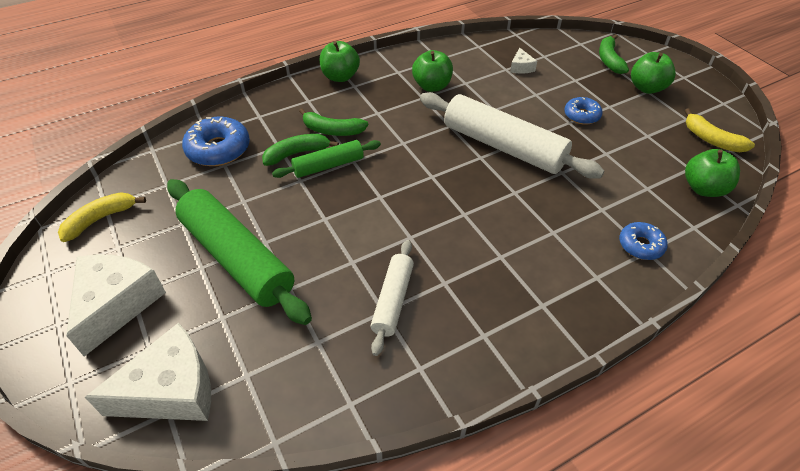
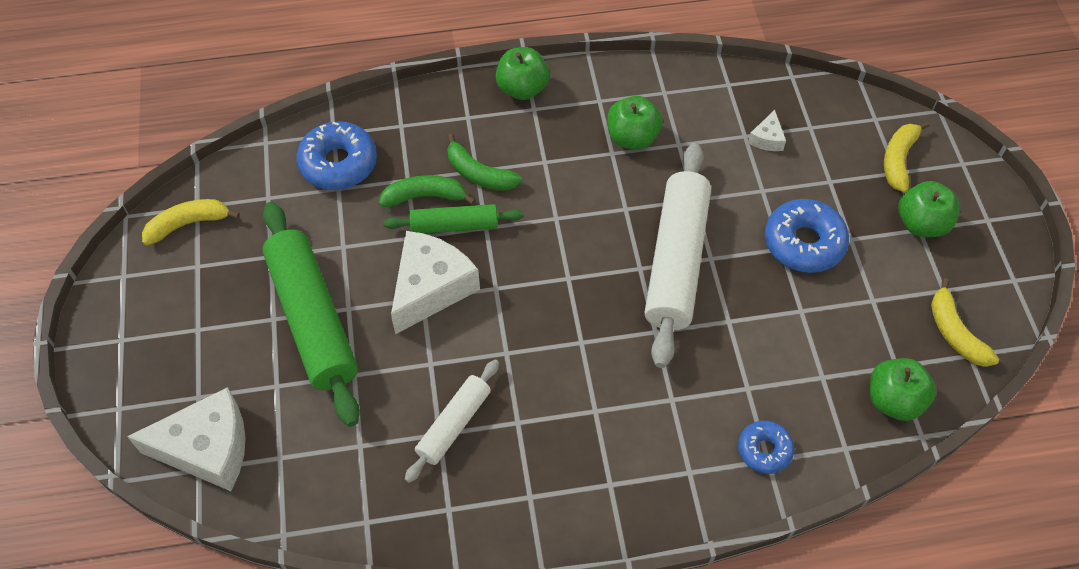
camera: 20 degrees right, 10 degrees up
(116, 304) = (180, 336): white cheese -> white cheese (430, 288)
(503, 146) = (676, 261): white rolling pin -> white rolling pin turned 45 degrees clockwise
(581, 115) = (803, 243): blue donut -> blue donut, size x1.66
(609, 60) = (898, 160): green banana -> yellow banana

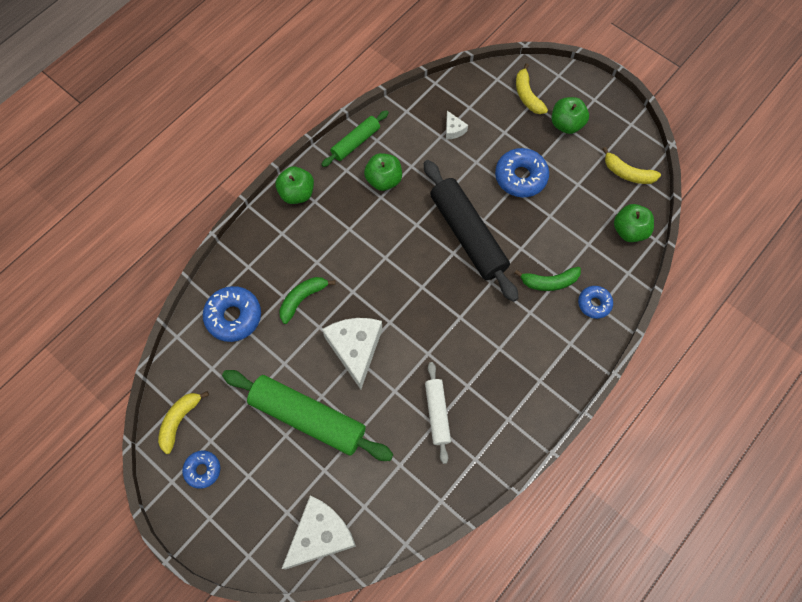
camera: 40 degrees left, 10 degrees up
(162, 288) = (202, 470): none -> blue donut
(454, 225) = (334, 303): green rolling pin -> green rolling pin (355, 142)
(479, 174) = (320, 263): green banana -> green banana (549, 282)
(676, 261) = (467, 235): white rolling pin -> black rolling pin

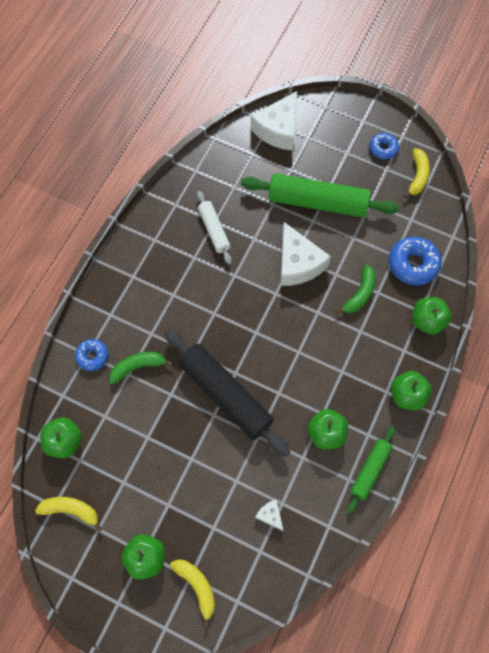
camera: 165 degrees right, 0 degrees up
(246, 255) = (427, 321): none -> green apple
(520, 177) = (185, 475): blue donut -> none

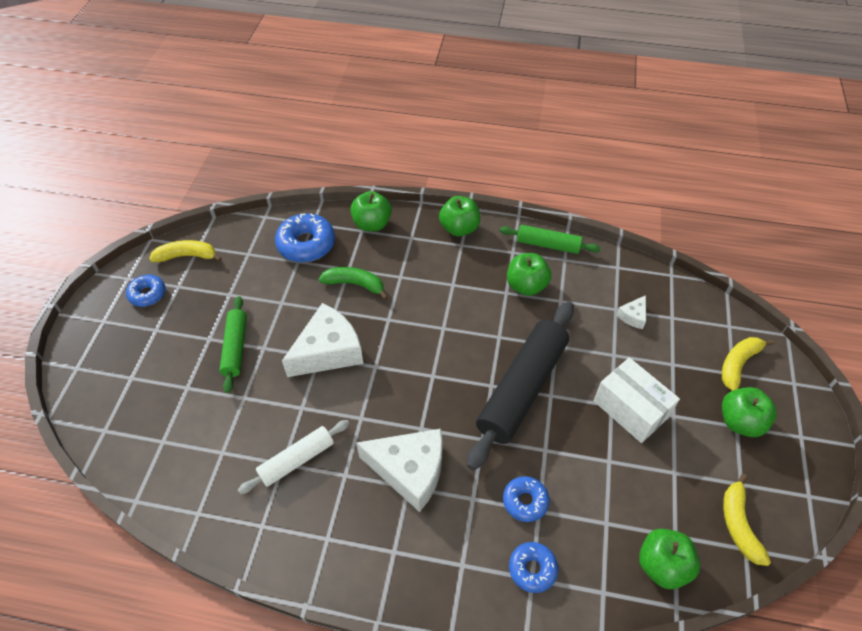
camera: 105 degrees left, 15 degrees down
(138, 367) = (525, 501): green banana -> blue donut
(183, 472) = (630, 409): none -> white box
(278, 129) = (118, 417): white cheese -> white cheese (410, 471)
(317, 202) = (236, 347): green rolling pin -> green rolling pin, size x0.54

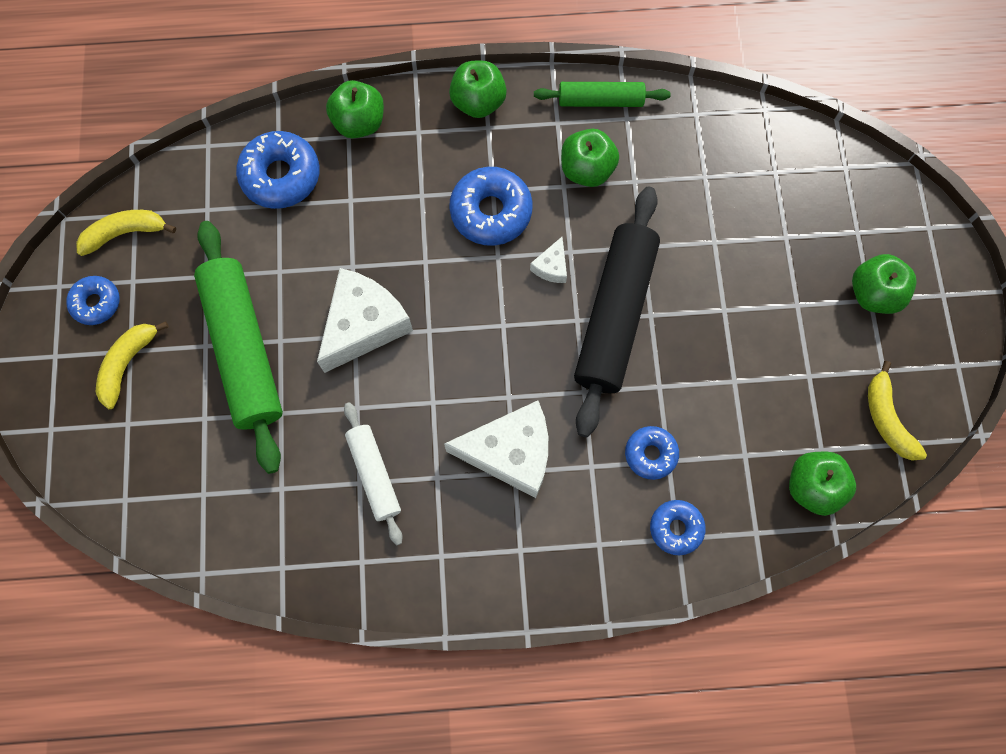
camera: 15 degrees left, 20 degrees up
(236, 347) = (244, 349): green rolling pin -> green rolling pin, size x1.84
(296, 460) = (374, 474): white rolling pin -> white rolling pin turned 60 degrees counterclockwise
(355, 284) = (366, 221): green banana -> none
(447, 297) = (491, 212): none -> blue donut
(630, 409) = (746, 309): white box -> none
(633, 316) = (728, 182): white cheese -> white cheese (551, 267)
(738, 364) = (862, 218): yellow banana -> yellow banana (128, 364)

